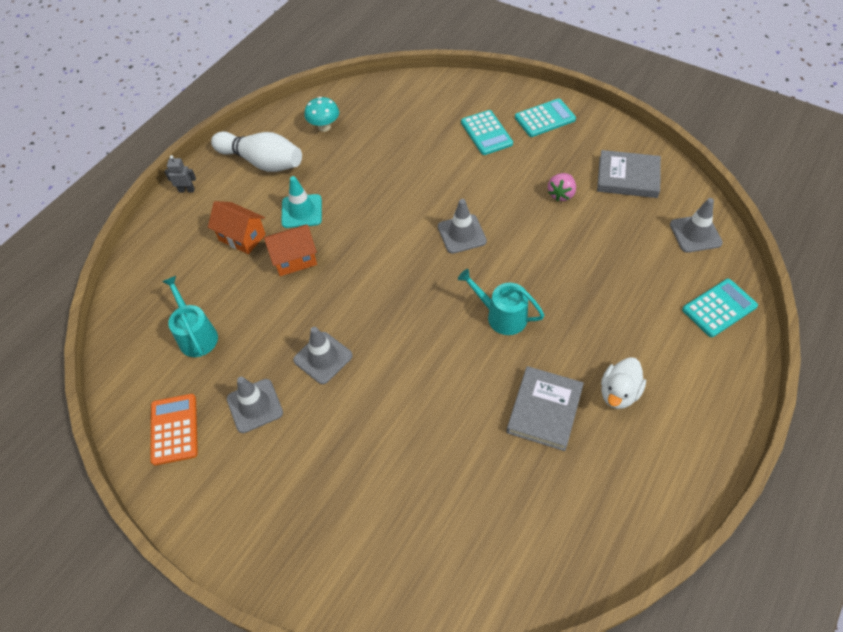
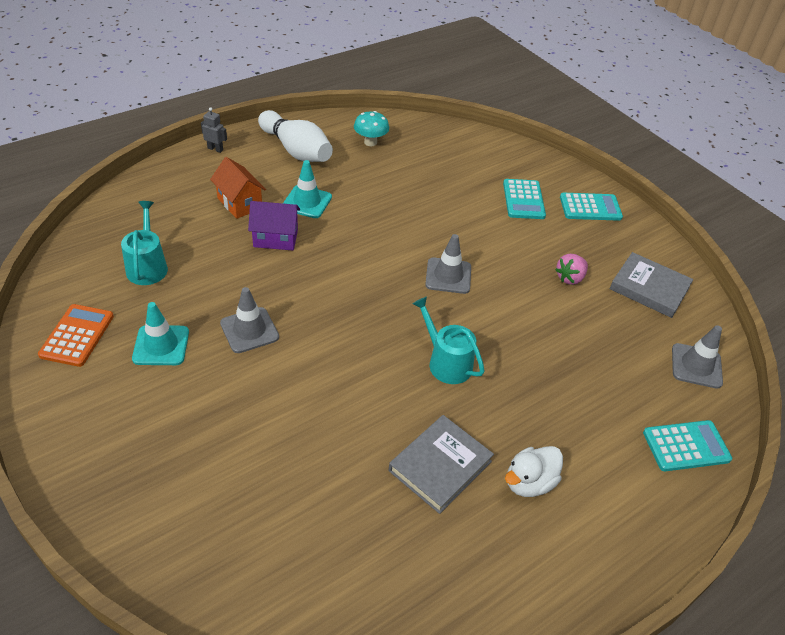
camera: 15 degrees right, 10 degrees down
(255, 406) = (161, 345): grey traffic cone -> turquoise traffic cone
(295, 259) = (275, 238): orange house -> purple house

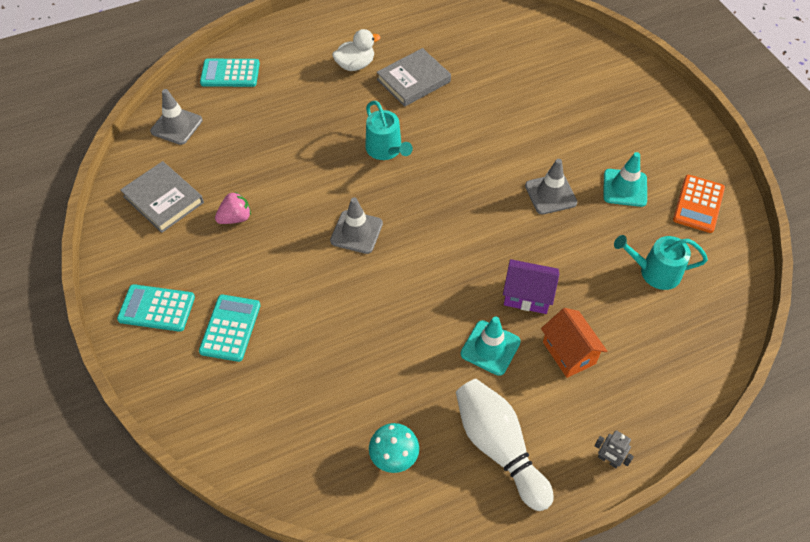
camera: 165 degrees left, 10 degrees up
(147, 266) = (655, 272): turquoise watering can -> turquoise watering can turned 90 degrees clockwise

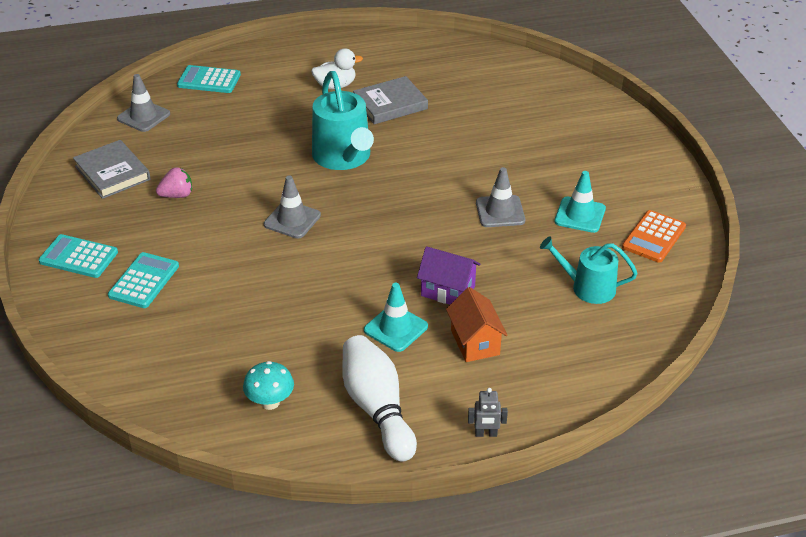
camera: 10 degrees right, 15 degrees down
(386, 150) = (343, 157): turquoise watering can -> turquoise watering can, size x1.57
(608, 460) = (486, 434): grey robot -> grey robot turned 45 degrees counterclockwise

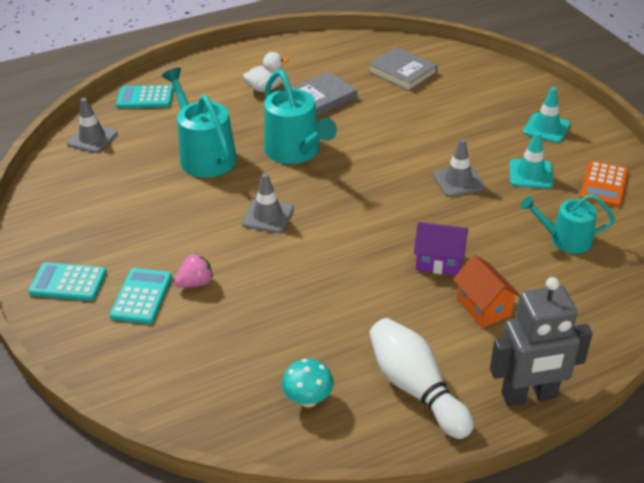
camera: 10 degrees left, 0 degrees up
(112, 173) = (78, 195): grey book -> grey book (402, 72)
(177, 195) = (148, 208): pink strawberry -> pink strawberry (195, 283)
(249, 149) = (204, 155): none -> turquoise watering can
(396, 328) = (404, 305): turquoise traffic cone -> turquoise traffic cone (546, 128)
(486, 434) = (529, 396): grey robot -> grey robot, size x2.45

